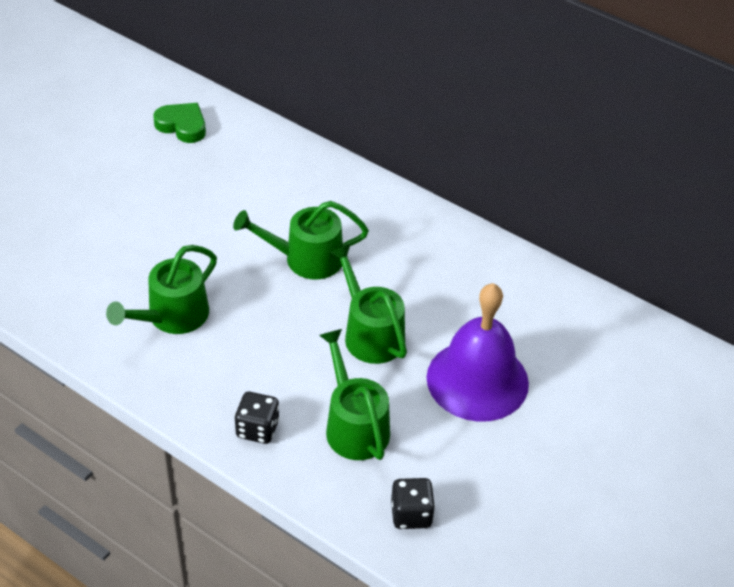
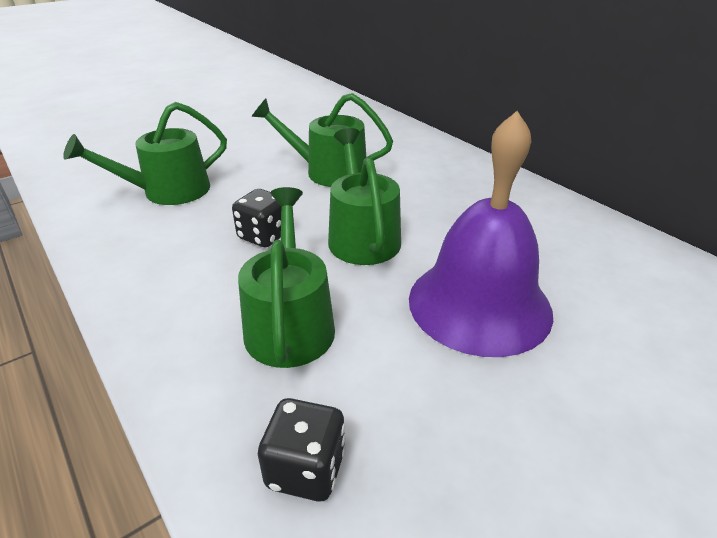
camera: 20 degrees right, 10 degrees down
(182, 126) = (279, 91): green heart -> none
(257, 429) = (169, 302): black dice -> black dice (264, 236)

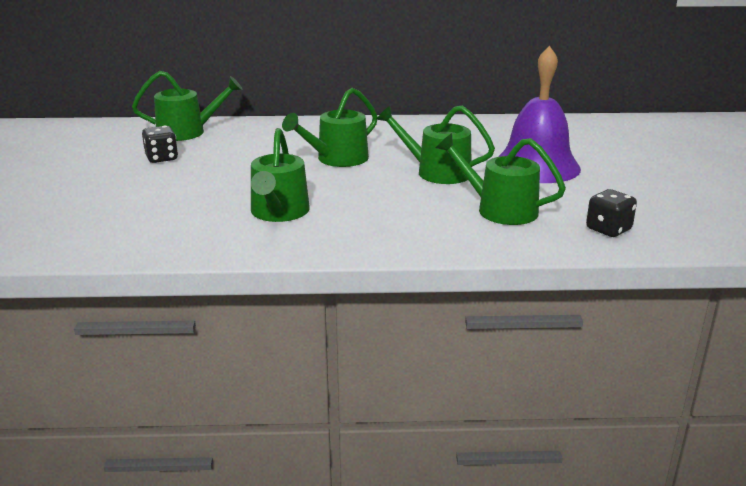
camera: 55 degrees left, 10 degrees down
(264, 236) = (397, 196): black dice -> black dice (161, 158)
(309, 98) = (187, 132): none -> green watering can

